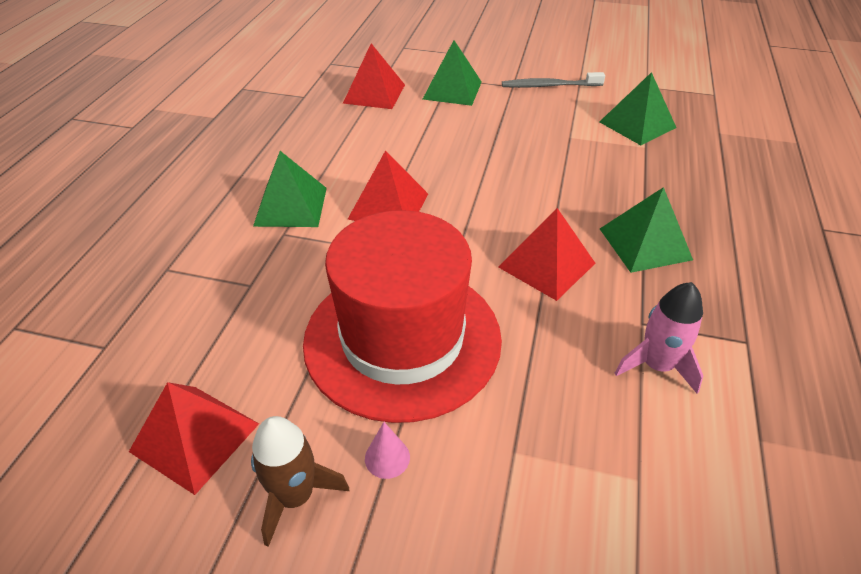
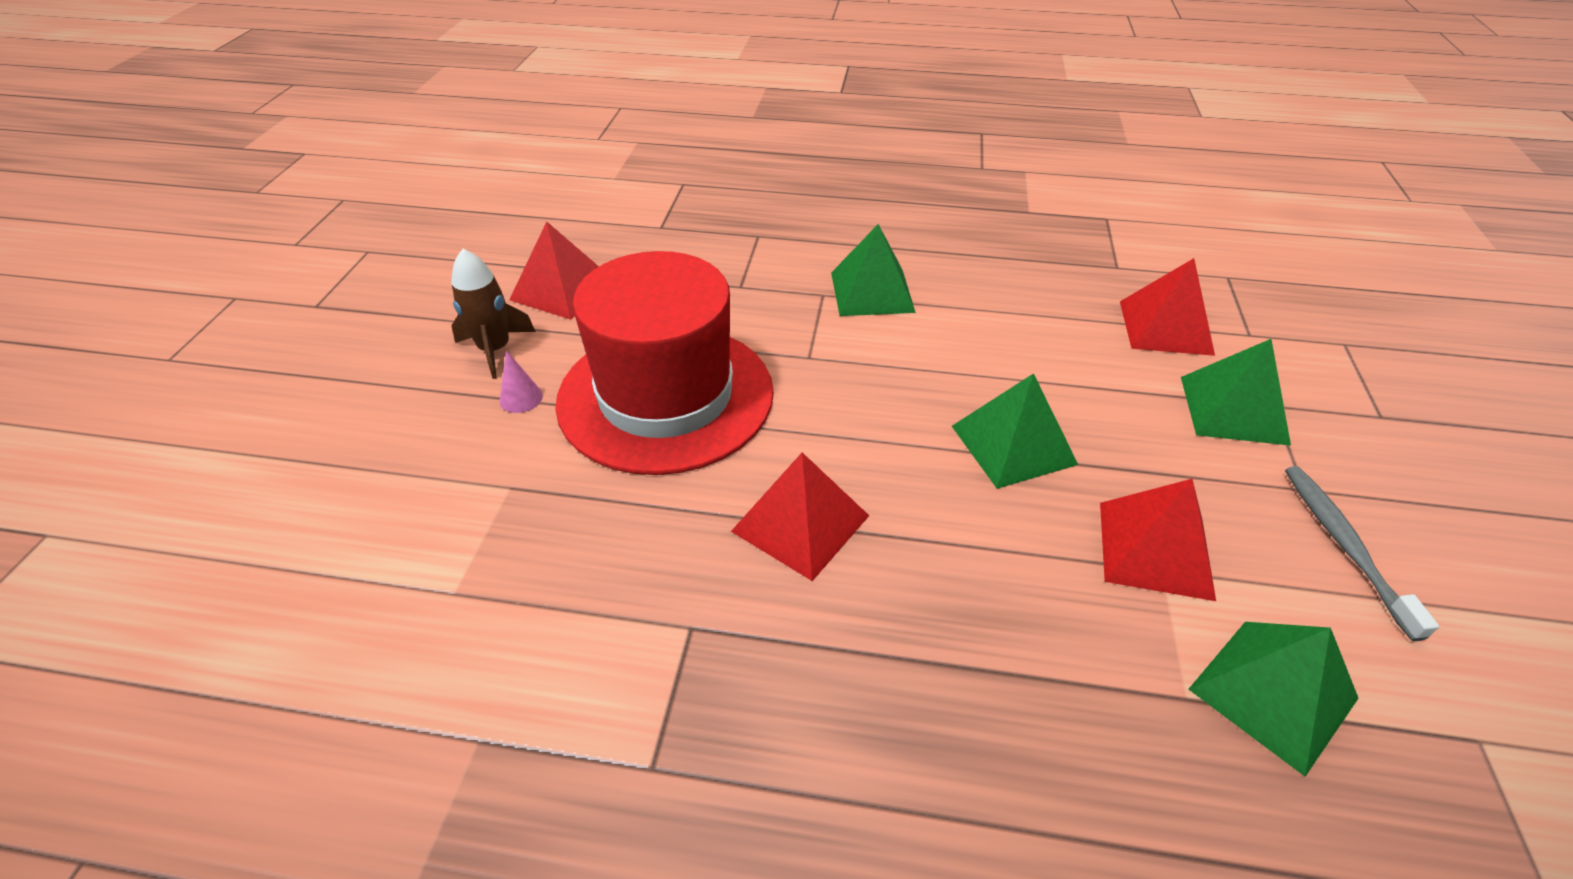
camera: 85 degrees right, 0 degrees up
(388, 206) = (893, 366): red pyramid -> red pyramid (1155, 549)
(645, 243) = (869, 654): green pyramid -> green pyramid (1013, 445)
(657, 366) = (612, 634): pink rocket -> none

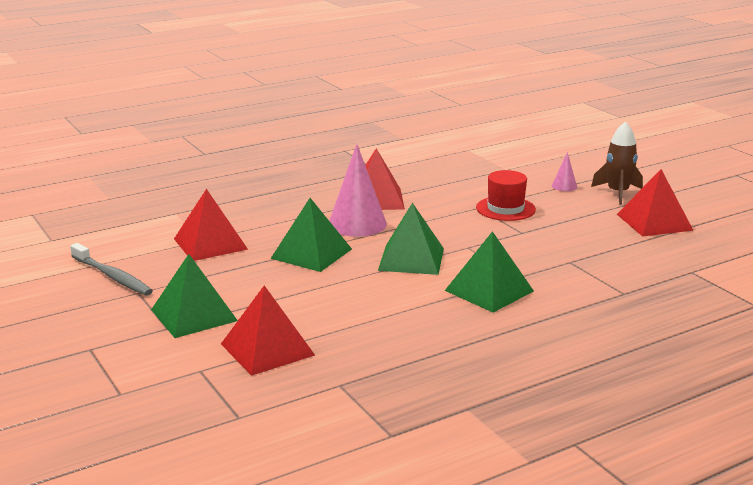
camera: 140 degrees right, 20 degrees down
(666, 396) = (505, 209): red hat -> red hat, size x0.44
(893, 474) = (357, 224): none -> pink cone
(1273, 693) = (140, 224): green pyramid -> green pyramid (411, 259)

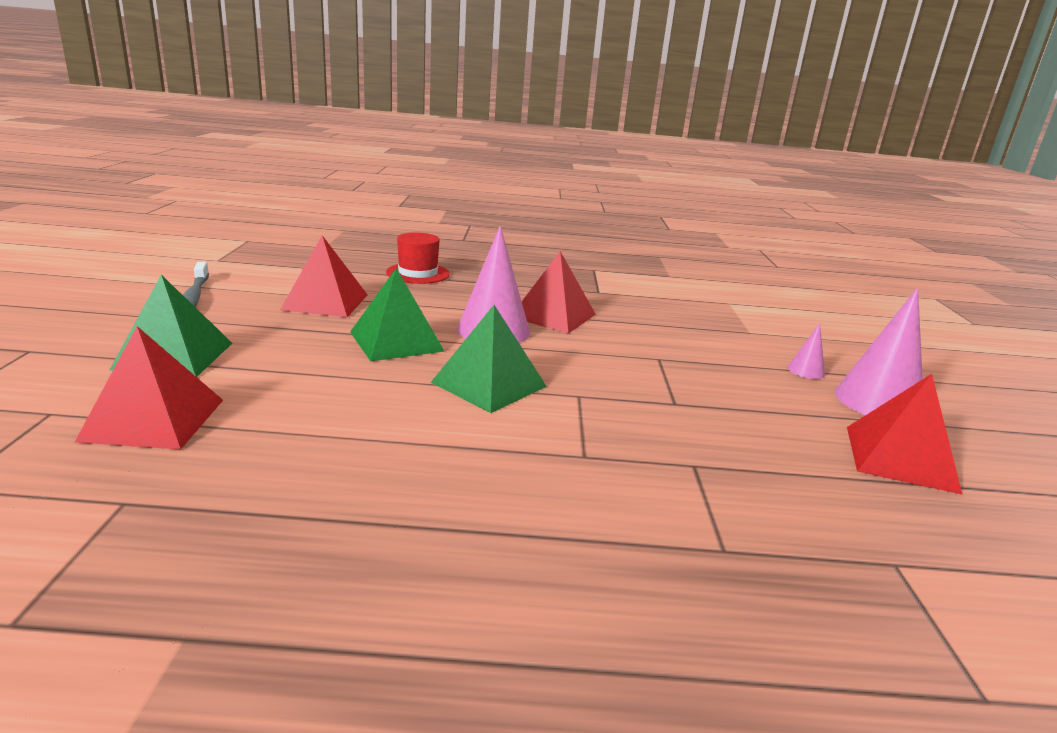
camera: 30 degrees right, 0 degrees up
(489, 290) = (522, 458): green pyramid -> none
(505, 209) = (691, 370): red hat -> red hat (418, 273)
(617, 193) = (878, 402): brown rocket -> pink cone

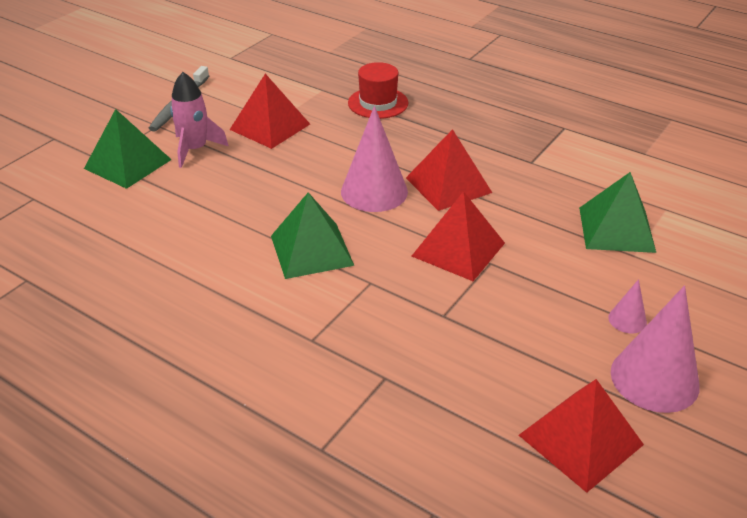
camera: 35 degrees right, 15 degrees up
(153, 419) = (79, 220): red pyramid -> red pyramid (458, 249)
(254, 330) = (195, 149): none -> pink rocket
(396, 341) = (284, 185): green pyramid -> green pyramid (616, 229)

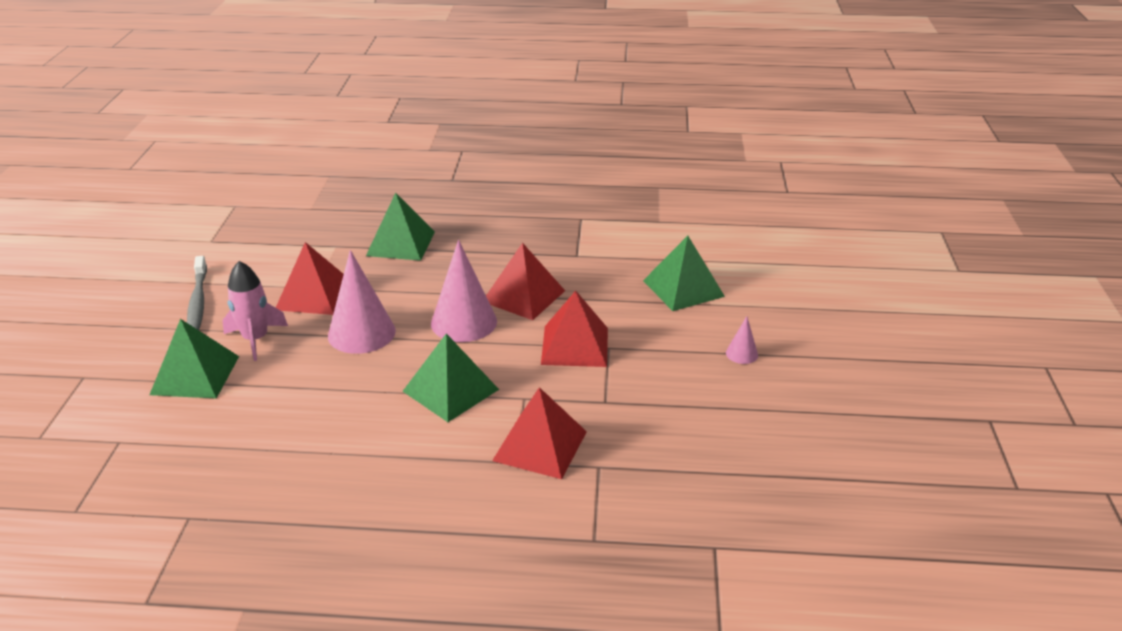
camera: 30 degrees left, 5 degrees down
(378, 103) = (401, 243): red hat -> green pyramid
(580, 439) = (774, 451): red pyramid -> red pyramid (540, 446)
(654, 378) = (791, 388): pink cone -> pink cone (361, 333)

